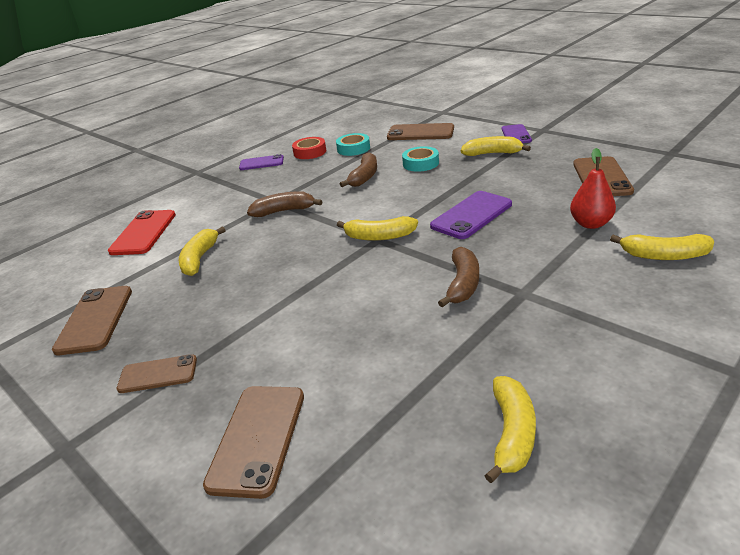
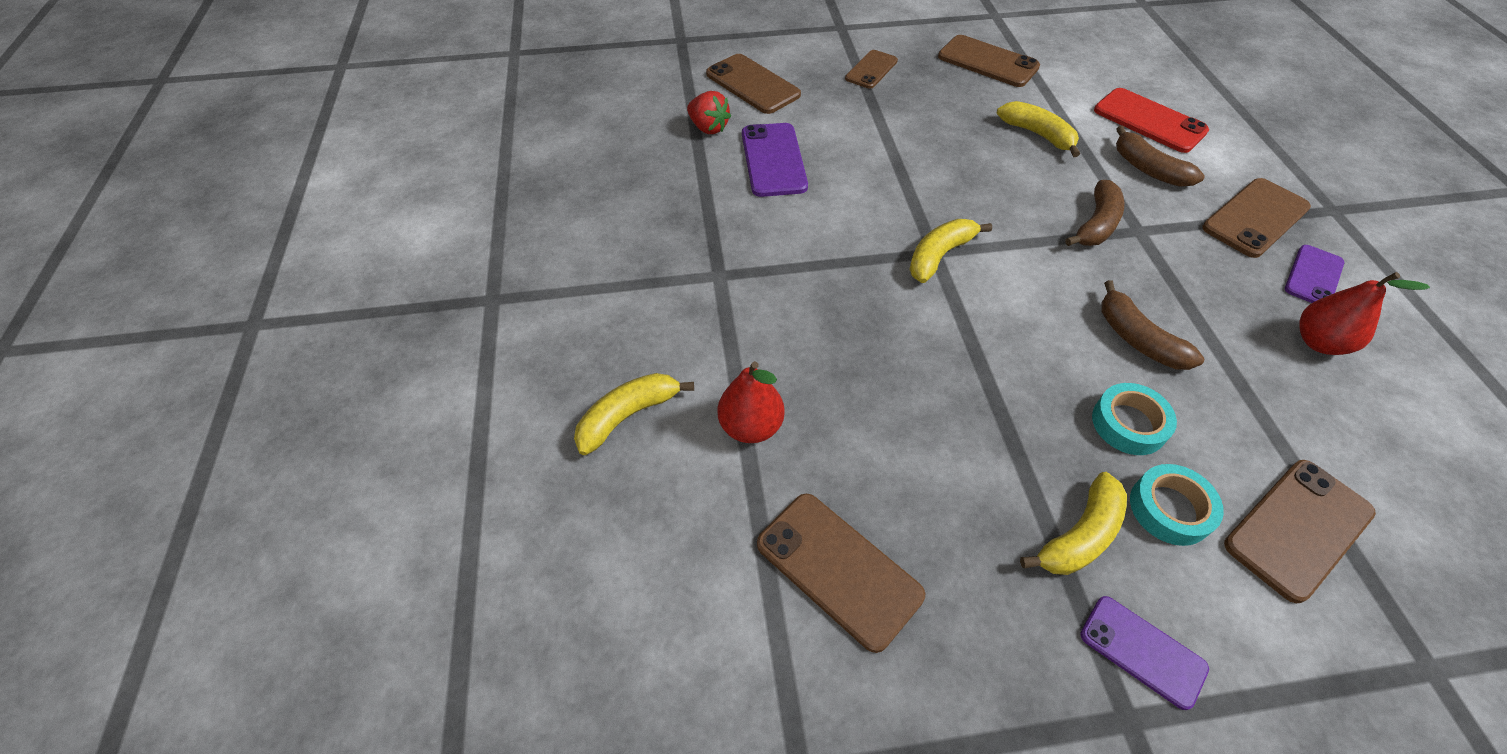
camera: 125 degrees right, 20 degrees up
(226, 183) = (1255, 218): none -> brown phone
(310, 152) = (1319, 342): red tape -> red pear
(353, 148) = (1287, 396): turquoise tape -> turquoise tape (1170, 509)
(370, 416) = (708, 128): none -> red strawberry
(463, 284) = (780, 251): brown banana -> brown banana (1148, 169)
(471, 215) = (899, 351): purple phone -> purple phone (773, 160)
(512, 434) = (615, 168): yellow banana -> none

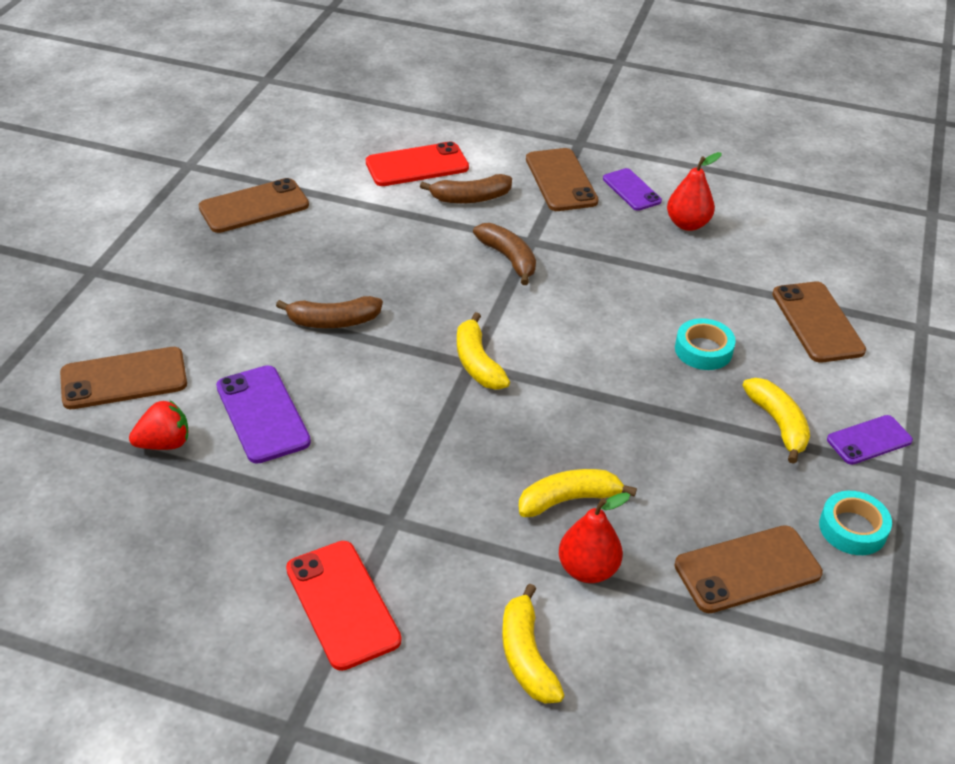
camera: 65 degrees left, 10 degrees down
(618, 279) = (342, 604): none -> red phone
(773, 160) = (263, 414): purple phone -> purple phone turned 45 degrees clockwise
(871, 70) = (188, 284): brown phone -> none
(1038, 135) = (380, 231): yellow banana -> yellow banana (569, 499)
(1137, 339) = (633, 303): brown banana -> brown banana (333, 321)
(1170, 509) = (778, 369): turquoise tape -> turquoise tape (852, 528)

